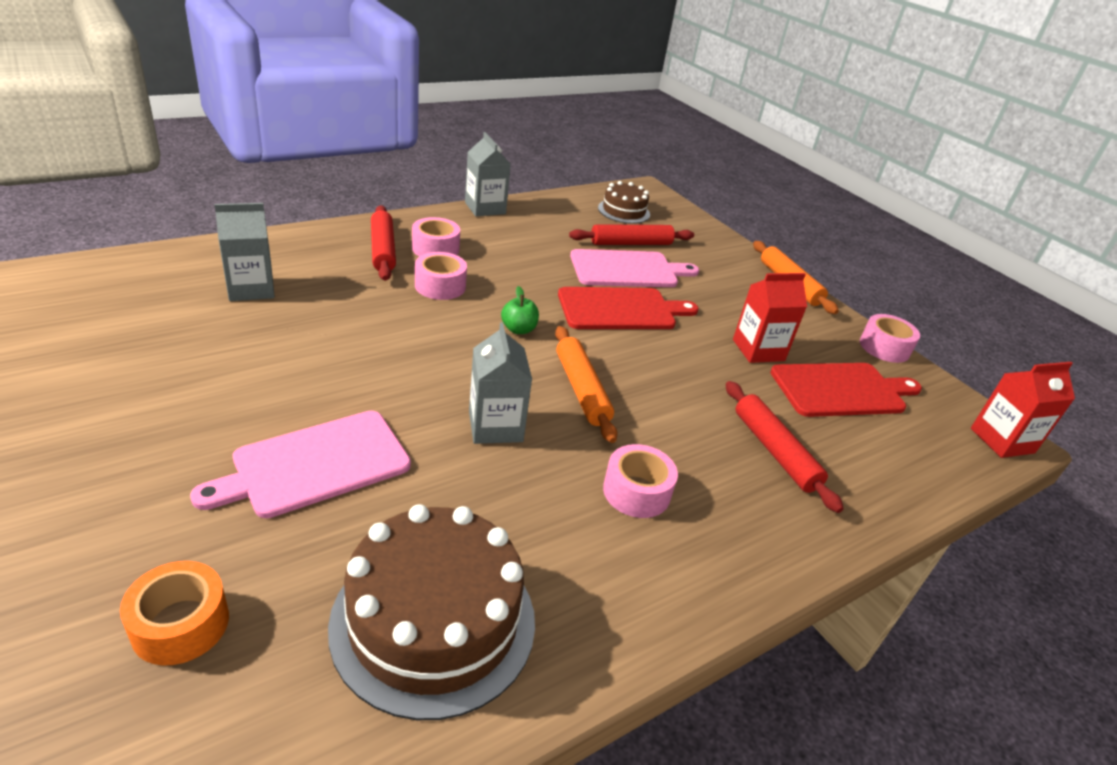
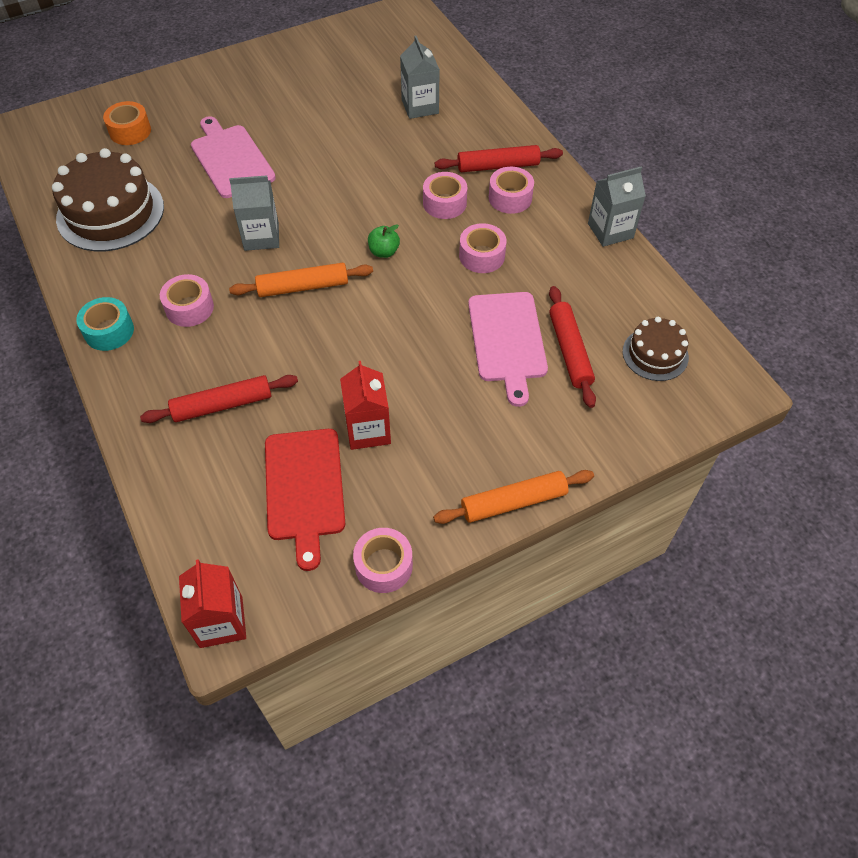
camera: 100 degrees right, 20 degrees up
(521, 272) = (482, 256): none -> pink tape
(621, 309) = (426, 326): red cutting board -> none
(701, 581) = (109, 331): none -> turquoise tape

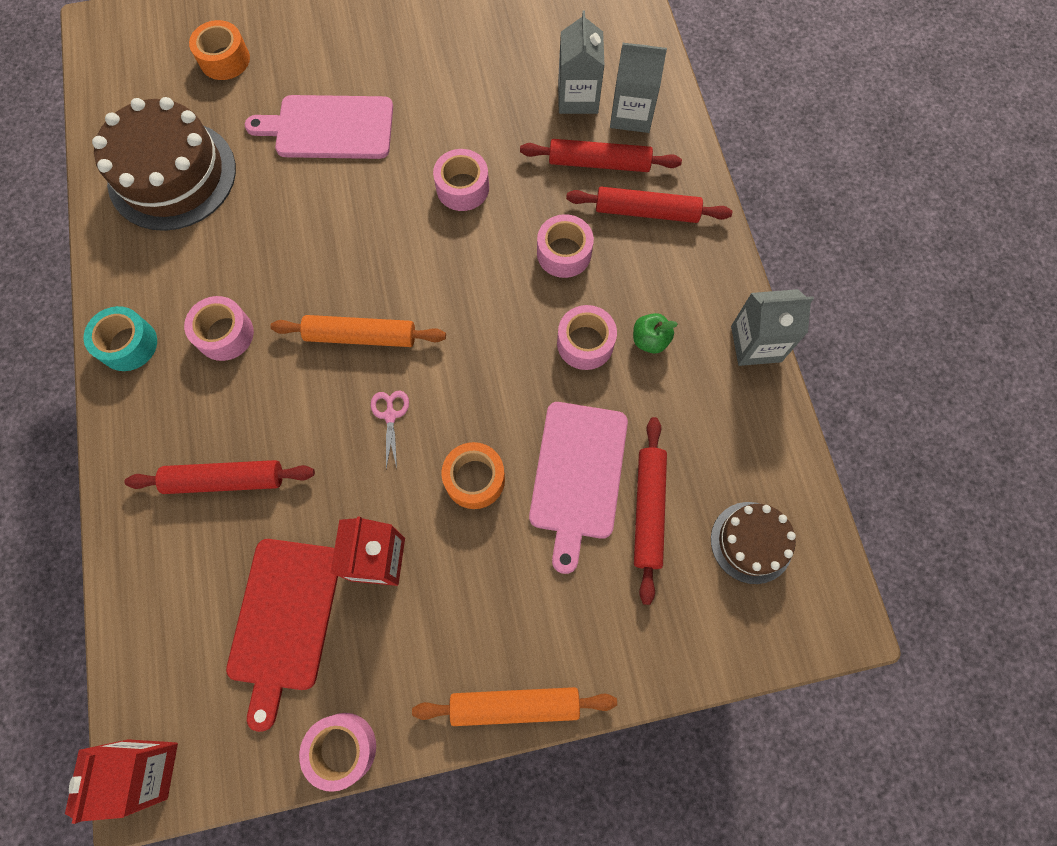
camera: 15 degrees right, 15 degrees up
(231, 159) = (329, 127): pink cutting board -> pink cutting board turned 75 degrees counterclockwise
(261, 237) = (333, 251): grey carton -> grey carton (631, 114)
(345, 333) = (390, 415): none -> pink scissors
(384, 252) = (470, 308): green apple -> green apple (650, 340)
(427, 360) = (474, 479): none -> orange tape
(451, 143) = (599, 163): none -> red rolling pin
(510, 198) = (646, 264): pink tape -> pink tape (462, 188)

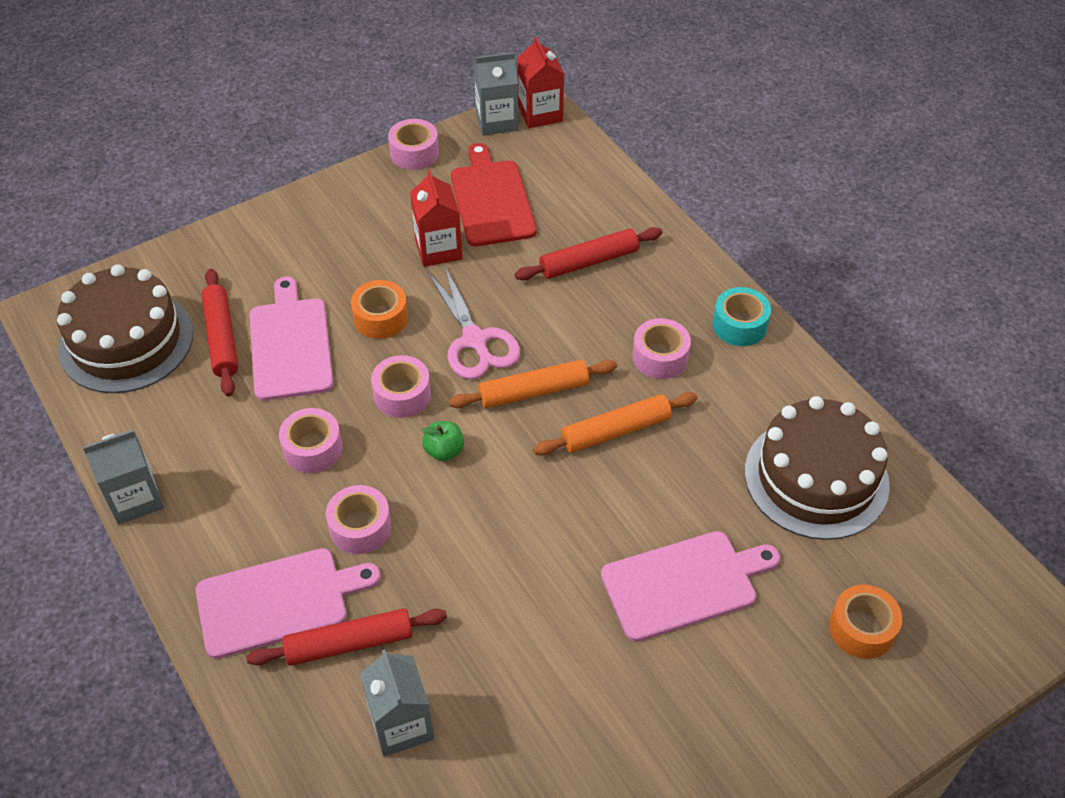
camera: 160 degrees right, 20 degrees down
(390, 415) = (475, 340): pink scissors -> pink scissors, size x2.00
(462, 188) = (498, 563): pink tape -> pink tape (402, 395)
(515, 705) = (299, 202): orange rolling pin -> orange rolling pin (615, 431)
(631, 114) = (325, 723): grey carton -> grey carton (497, 121)
(646, 212) = (278, 601): red rolling pin -> pink cutting board
(650, 340) = (247, 470): green apple -> green apple (444, 451)
(751, 542) = (126, 341): brown cake -> brown cake, size x1.81

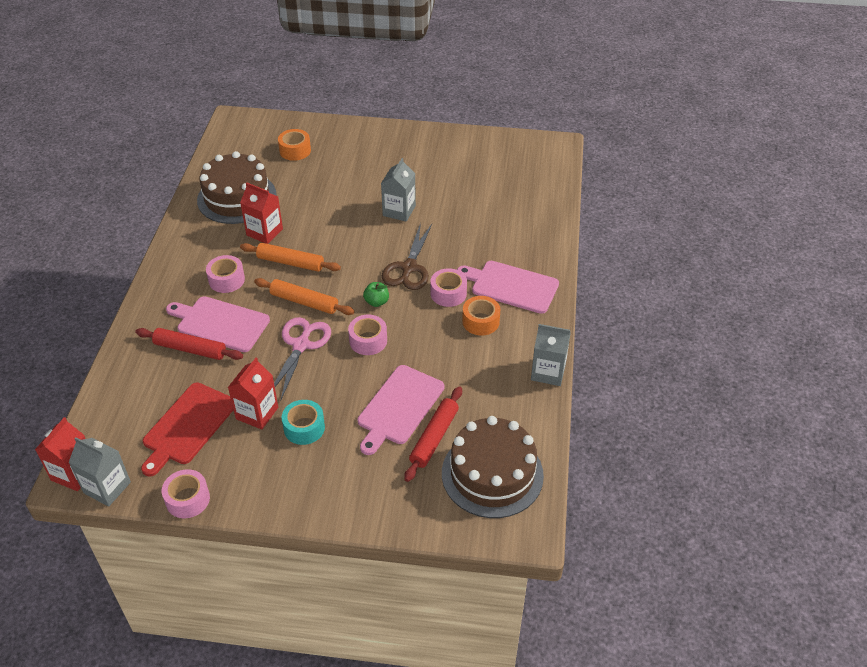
camera: 140 degrees left, 5 degrees down
(313, 448) = (438, 342): pink tape -> none
(349, 643) = (494, 254): red rolling pin -> none
(380, 318) = (335, 391): orange tape -> orange tape (480, 321)
(401, 724) = (497, 218): grey carton -> grey carton (399, 211)
(453, 530) = (409, 268): none -> brown scissors
(684, 584) = (338, 197): pink cutting board -> pink cutting board (220, 323)
(706, 451) = (264, 232): none -> red carton
(739, 325) = (170, 270): turquoise tape -> turquoise tape (304, 428)

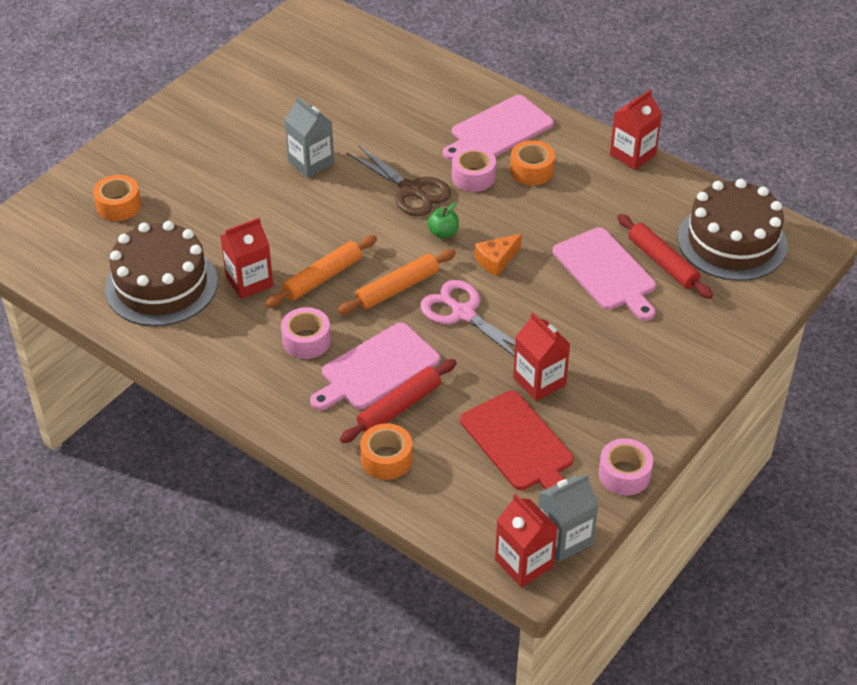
camera: 60 degrees left, 0 degrees up
(139, 362) = (386, 459): none -> orange tape
(304, 428) = (586, 351): turquoise tape -> none
(368, 341) = (496, 260): pink tape -> orange cheese
(548, 372) = (632, 154): grey carton -> red carton

